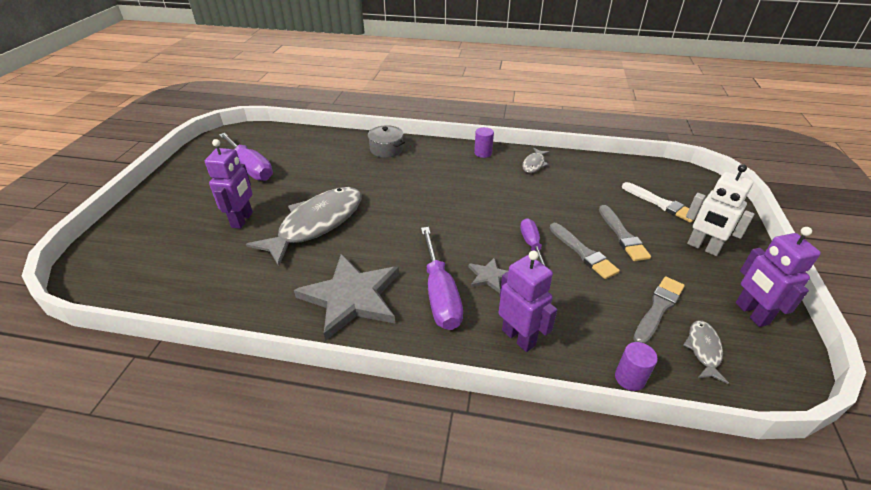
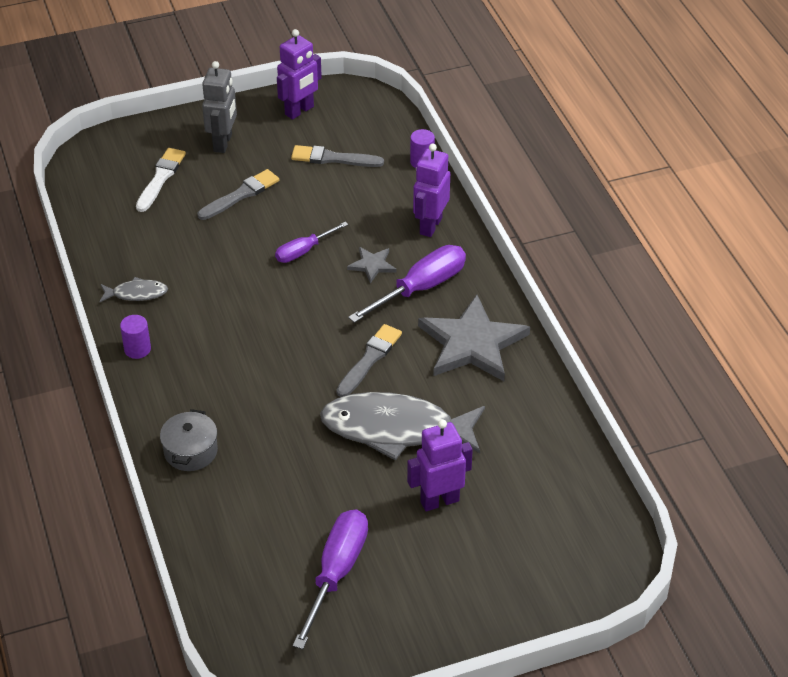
camera: 120 degrees left, 5 degrees up
(583, 252) = (289, 215): grey brush -> grey brush (369, 359)
(703, 247) = (223, 143): white robot -> grey robot
(703, 350) = (362, 131): grey fish -> none

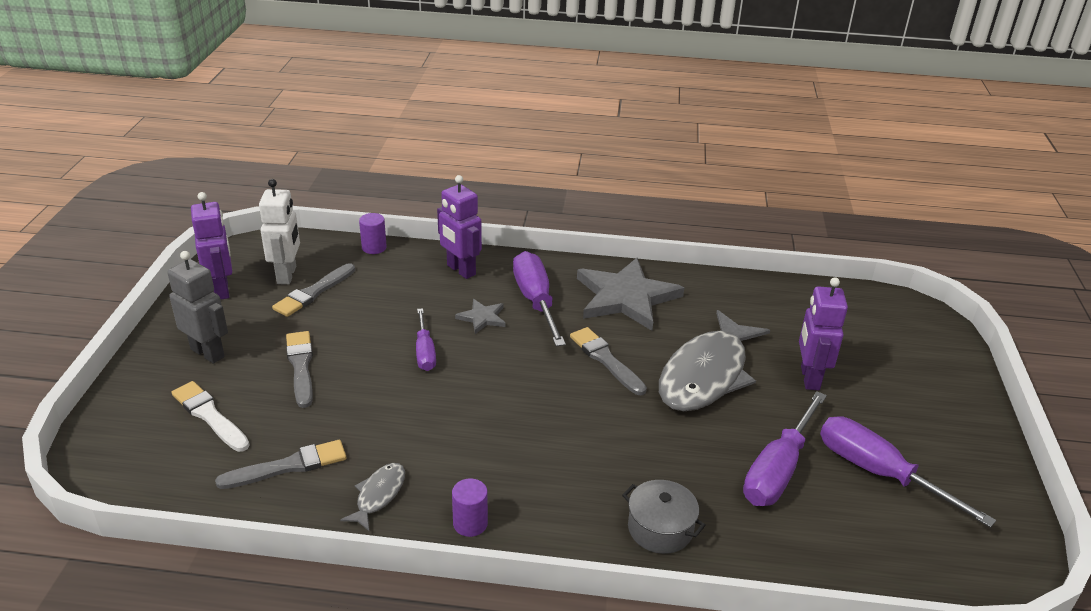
camera: 65 degrees left, 10 degrees down
(137, 238) = (288, 466): none -> grey brush
(297, 505) = (777, 471): none -> purple screwdriver
(344, 134) = (287, 275): none -> white robot

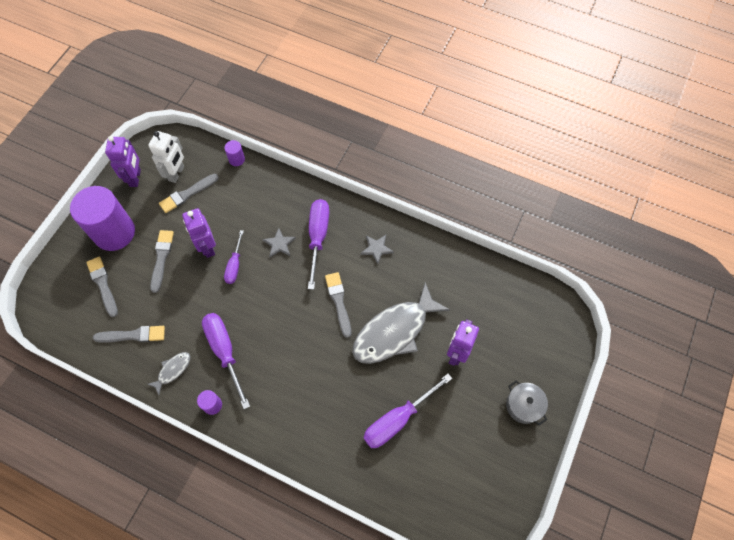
camera: 20 degrees right, 30 degrees up
(208, 353) = (114, 232): grey robot -> purple cylinder
(209, 415) = (103, 284): white brush -> grey brush
(460, 270) = (282, 195): purple robot -> purple robot (207, 247)
(626, 297) = (376, 249): grey star -> grey star, size x0.46
(660, 528) = (310, 440): grey pot -> grey pot (523, 405)
(877, 472) = (455, 439): purple screwdriver -> purple screwdriver (224, 351)

